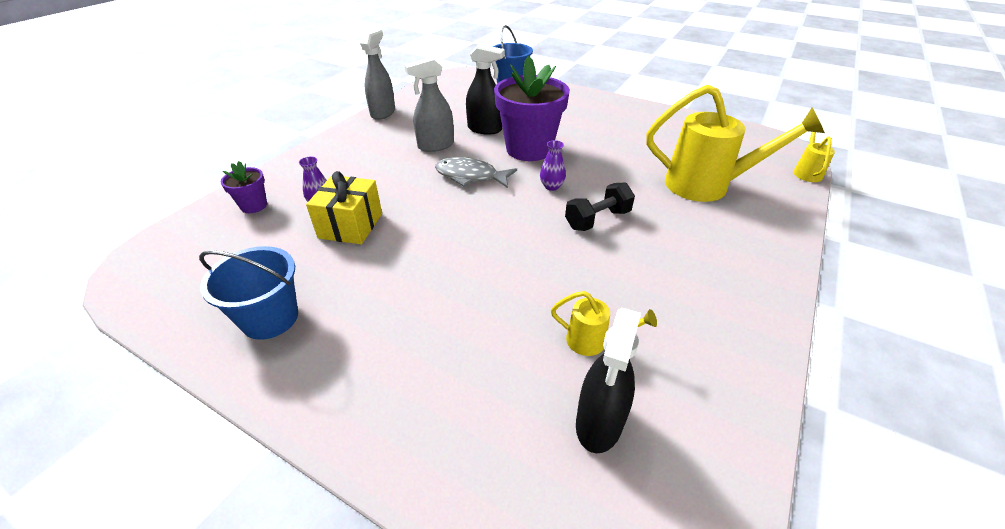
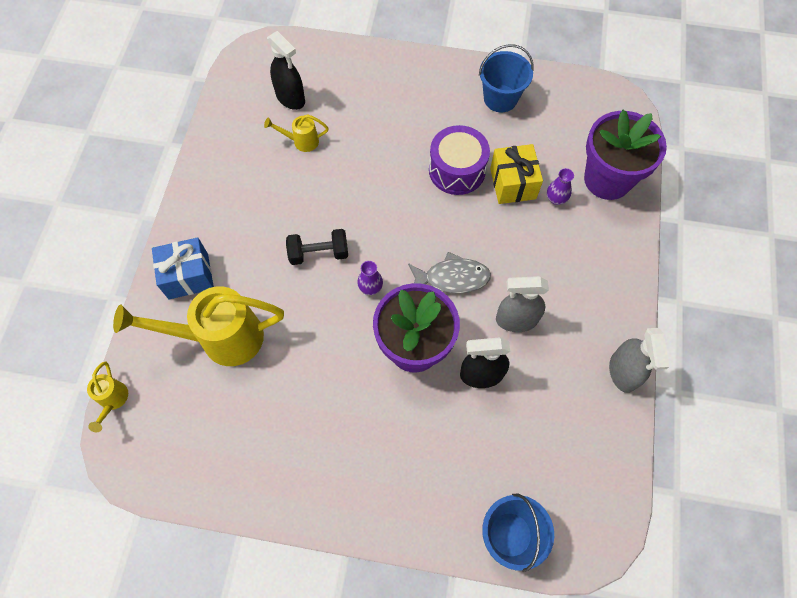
camera: 160 degrees right, 25 degrees up
(254, 206) = (607, 179): purple flower pot -> purple flower pot, size x2.17
(400, 252) = (457, 170): none -> purple drum
(435, 146) = (516, 320): grey spray bottle -> grey spray bottle turned 135 degrees counterclockwise
(597, 219) = (319, 253): black dumbbell -> black dumbbell turned 45 degrees clockwise
(599, 423) = (290, 98): black spray bottle -> black spray bottle turned 135 degrees clockwise
(752, 234) = (188, 276): none -> blue gift

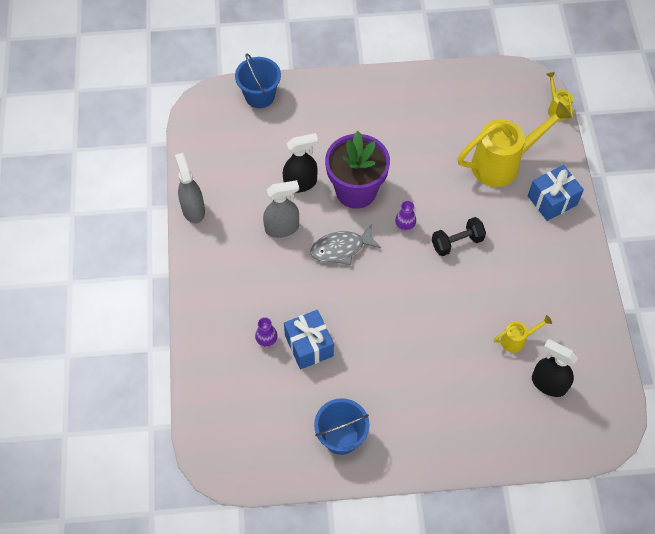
camera: 165 degrees right, 5 degrees down
(457, 170) = (363, 346): purple drum -> none
(512, 183) = (309, 345): yellow gift -> blue gift
(607, 179) = (221, 371): purple flower pot -> none

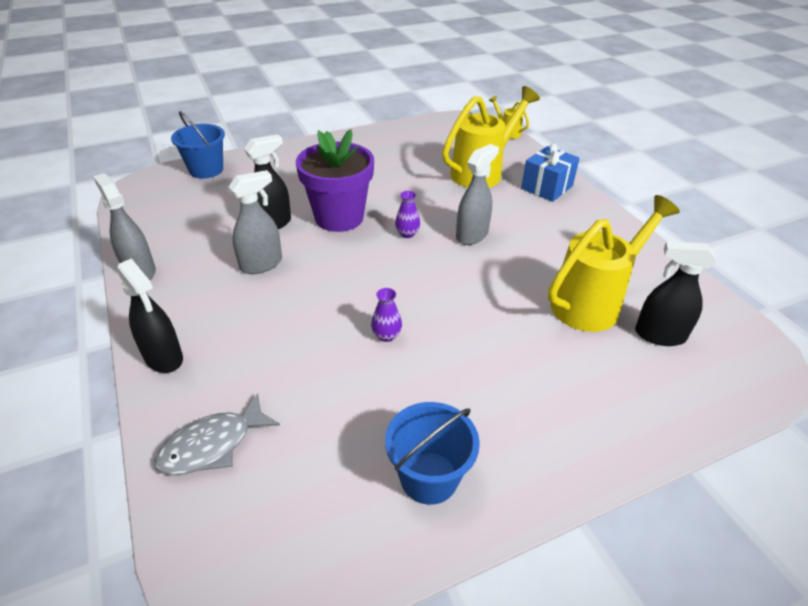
camera: 20 degrees left, 20 degrees down
(201, 299) = (164, 358): none -> black spray bottle
(266, 340) = (272, 382): purple vase -> purple vase (386, 335)
(309, 345) = (336, 373): blue gift -> none
(341, 248) = (341, 267): grey fish -> grey fish (213, 445)
(457, 242) = (472, 235): black dumbbell -> grey spray bottle
(516, 340) = (592, 302): yellow watering can -> yellow watering can, size x2.16

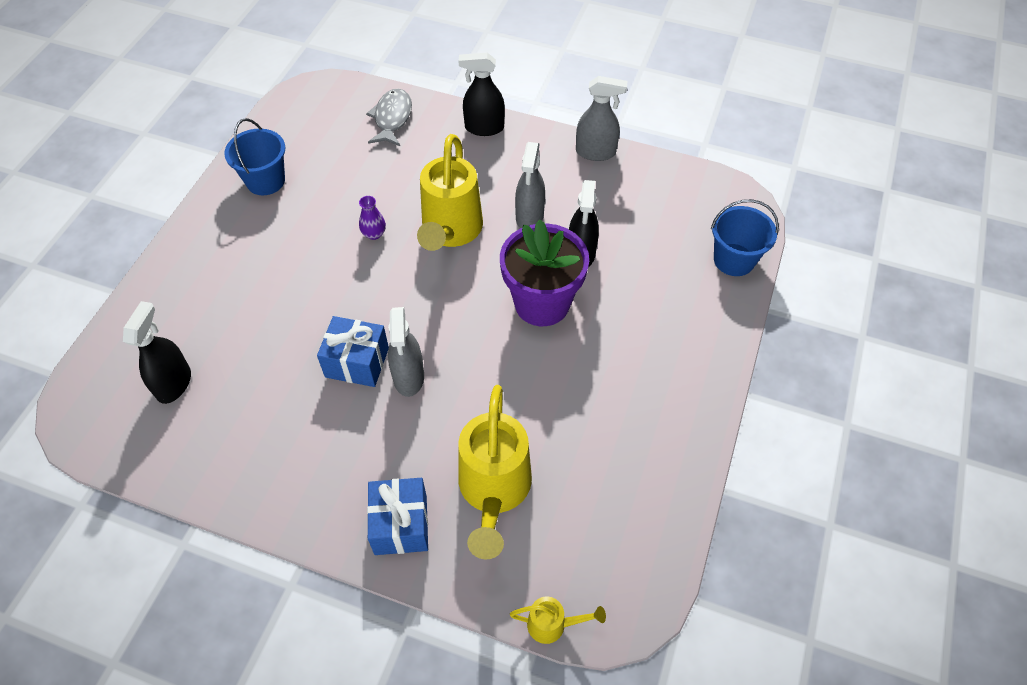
camera: 135 degrees right, 15 degrees up
(407, 234) = (464, 332): purple vase -> none
(498, 262) = (357, 362): none -> blue gift
(592, 302) = (246, 378): yellow watering can -> yellow watering can (450, 231)
(659, 335) = (174, 383): black spray bottle -> black spray bottle turned 45 degrees counterclockwise

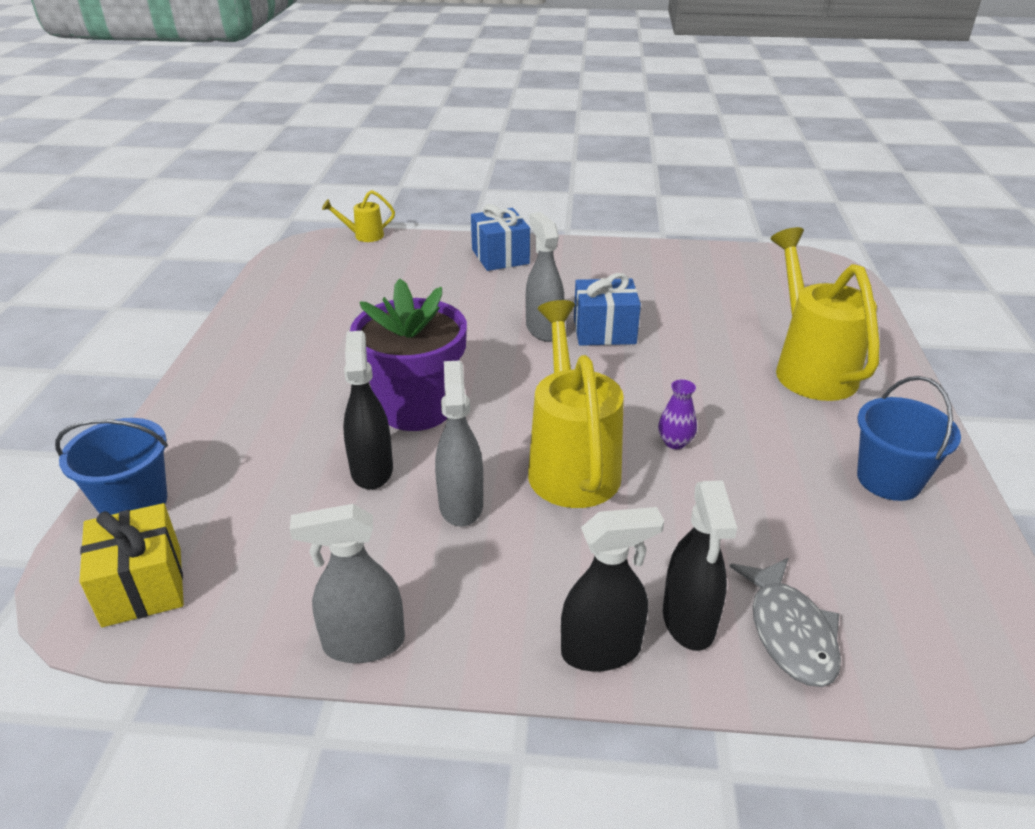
camera: 165 degrees right, 20 degrees down
(174, 383) = (766, 294): black spray bottle -> black spray bottle (688, 621)
(494, 491) = (428, 280): yellow watering can -> yellow watering can (810, 368)
(713, 203) = (142, 586): none -> yellow gift

